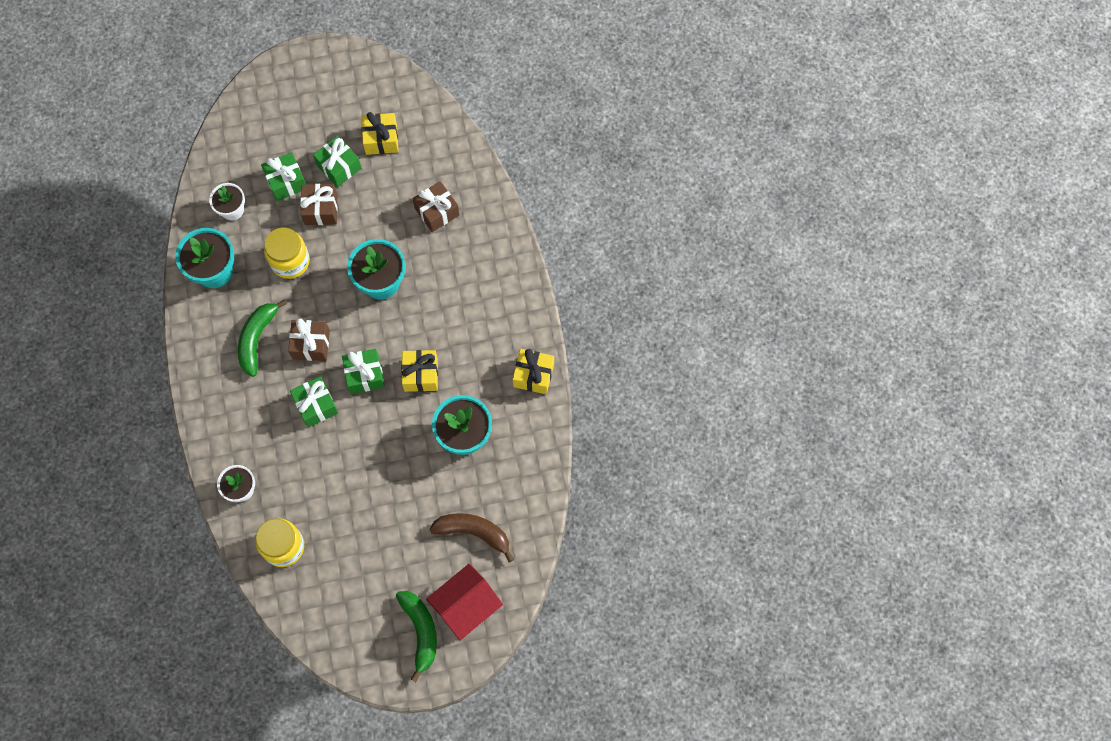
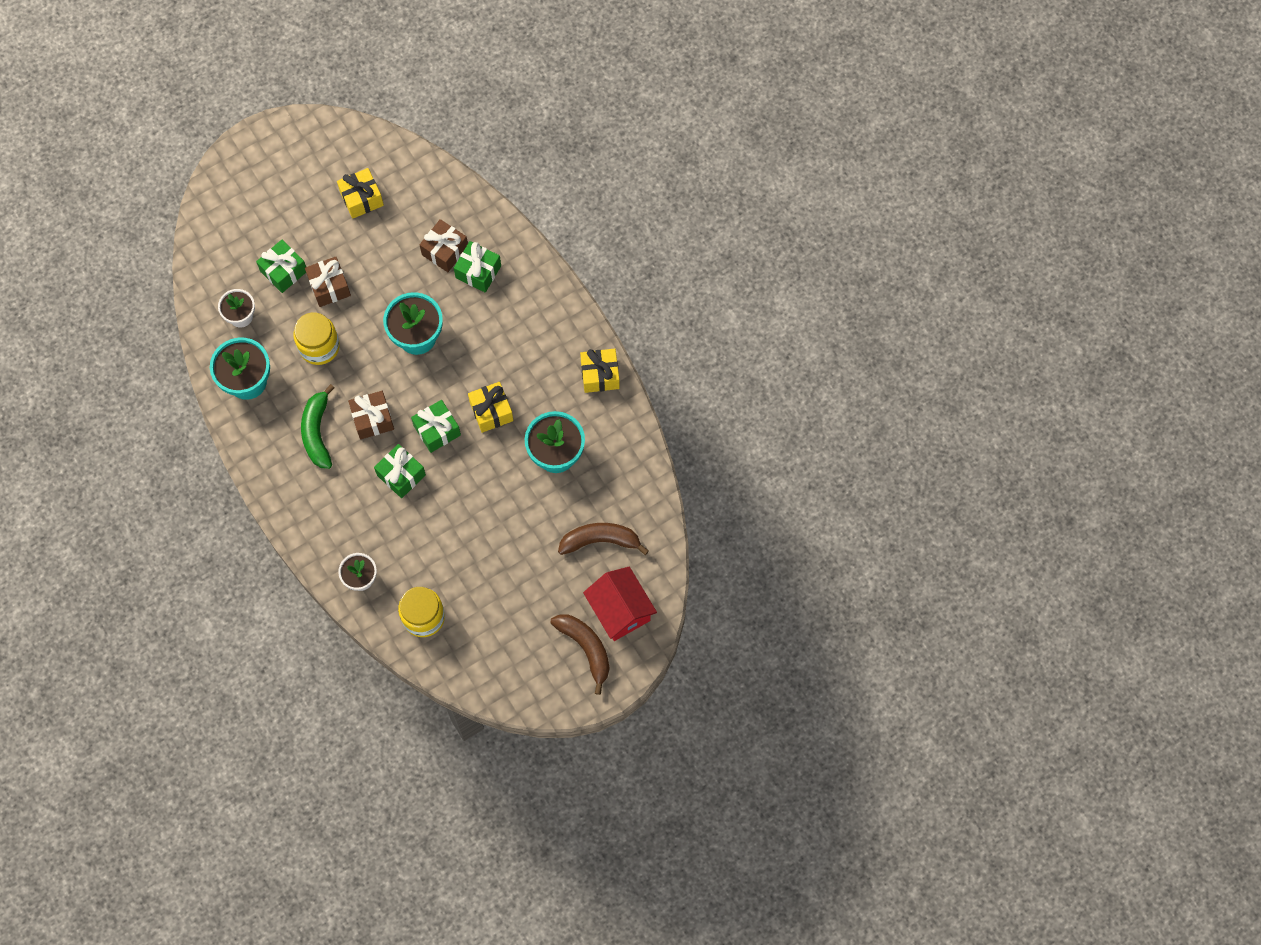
camera: 20 degrees left, 0 degrees up
(339, 167) = (330, 239): green gift -> green gift (478, 272)
(420, 632) = (586, 648): green banana -> brown banana
(466, 606) = (620, 610): red house -> red house turned 60 degrees counterclockwise

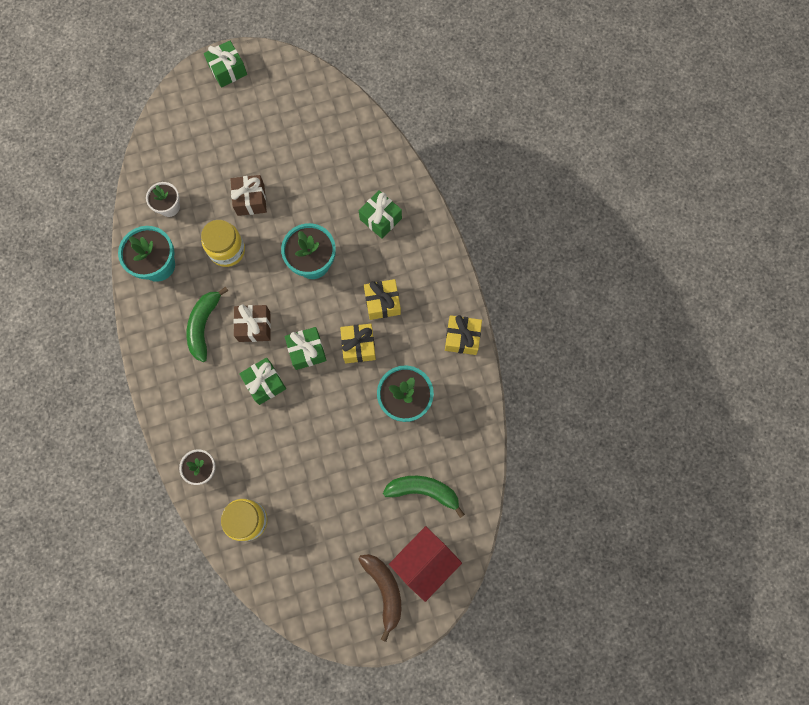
camera: 15 degrees right, 5 degrees up
(284, 271) = (216, 177): green gift -> green gift (228, 70)
(361, 198) = (299, 131): yellow gift -> yellow gift (382, 303)
(445, 251) = (357, 193): brown gift -> none
(600, 540) = (424, 491): brown banana -> green banana
(620, 610) = (424, 562): red house -> red house turned 60 degrees clockwise

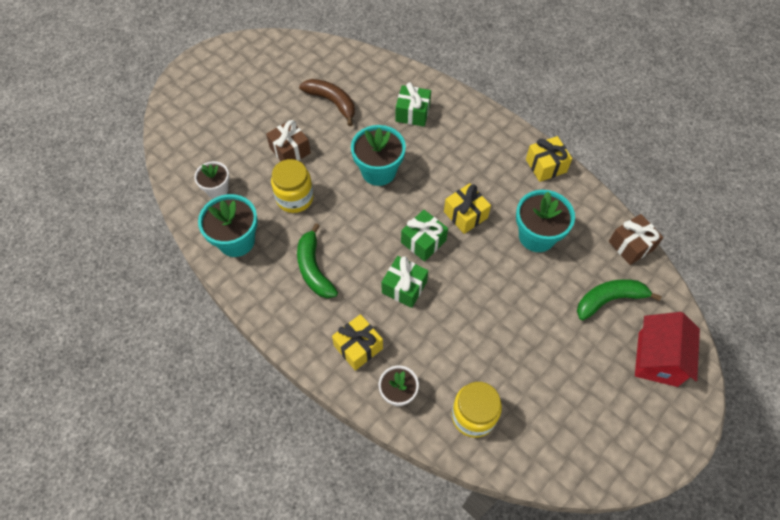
camera: 30 degrees left, 15 degrees down
(228, 70) = (205, 67): green gift -> none
(254, 326) = (361, 246): brown gift -> brown gift (631, 245)
(382, 303) = (460, 172): yellow gift -> yellow gift (358, 347)
(384, 590) = (643, 404): brown banana -> brown banana (332, 102)

